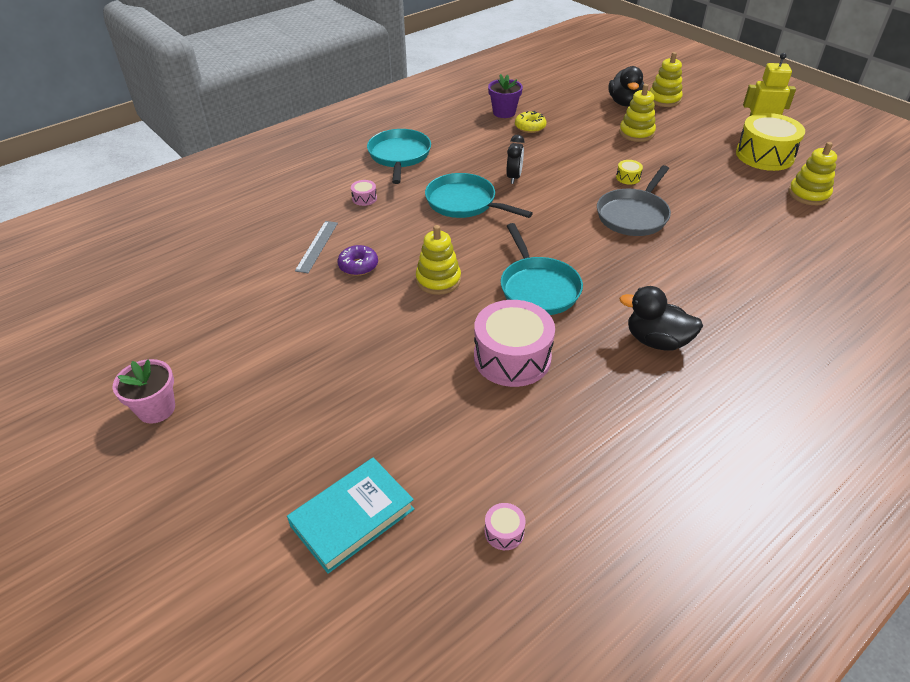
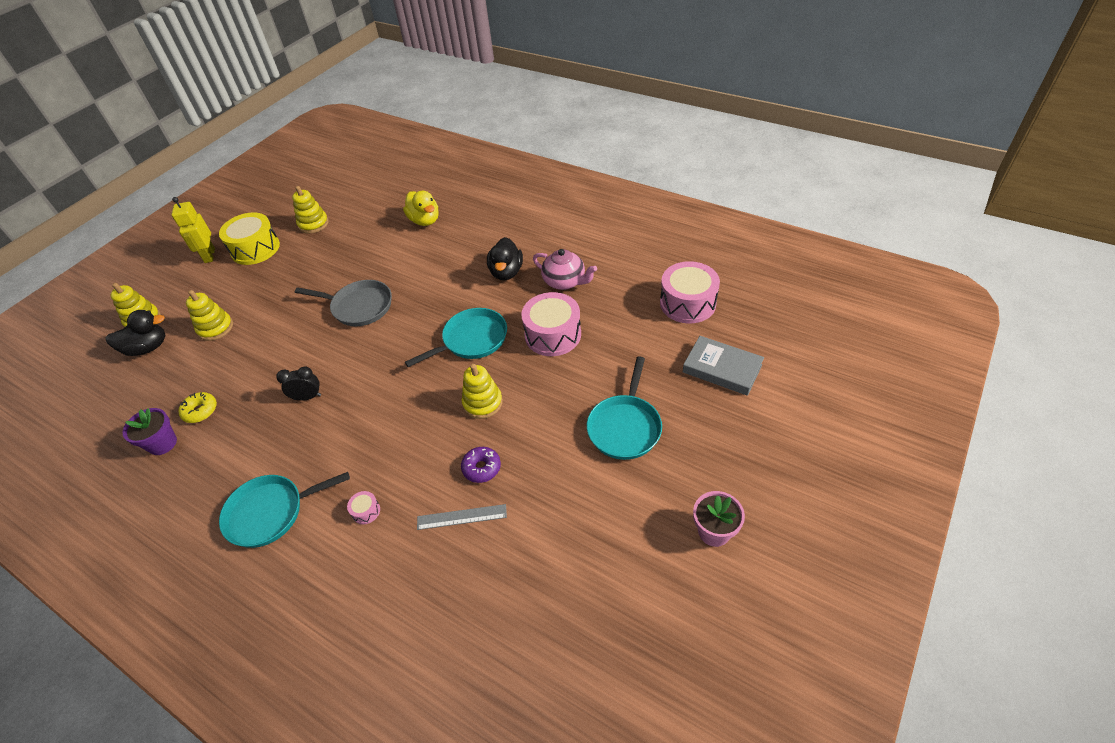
camera: 105 degrees left, 5 degrees up
(352, 517) = (722, 368): turquoise book -> grey book
(464, 203) = (359, 422): turquoise pan -> turquoise pan (625, 427)
(504, 532) = (687, 303): pink drum -> pink drum, size x2.42
(614, 396) = (565, 282): none -> pink teapot
(628, 177) = (299, 320): yellow drum -> none
(801, 284) = (425, 220): none -> yellow duck

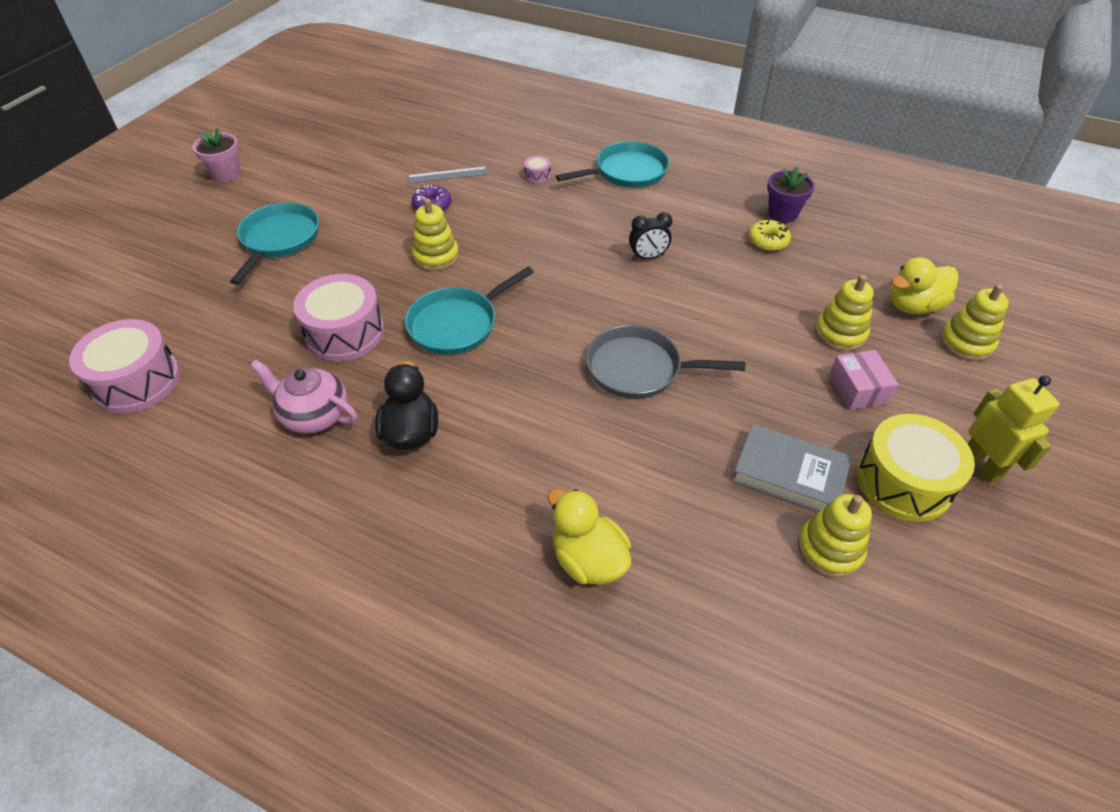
camera: 170 degrees right, 0 degrees up
(148, 348) = (913, 306): black duck -> yellow duck
(237, 293) = (857, 389): none -> pink box
(722, 368) = (141, 297): grey book -> grey book (789, 474)

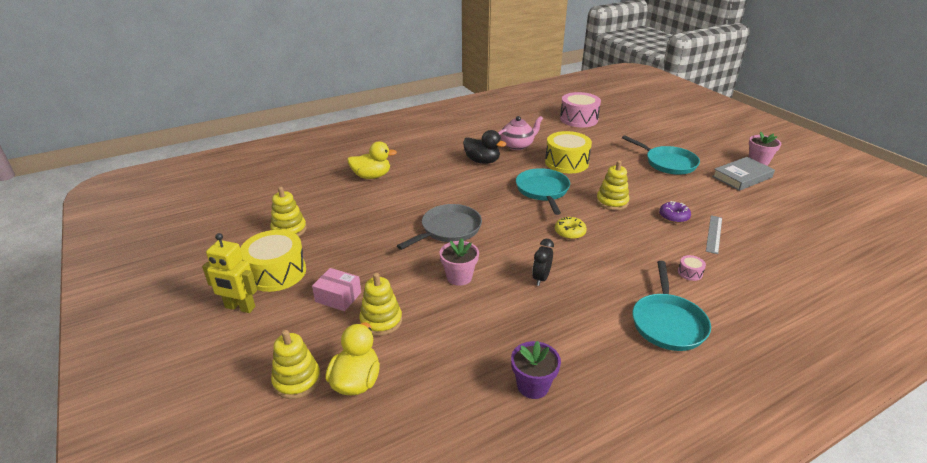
camera: 125 degrees right, 15 degrees down
(345, 333) = (566, 162): pink drum -> yellow drum
(713, 313) = (459, 277): none -> pink flower pot
(767, 241) = (505, 350): yellow donut -> yellow donut (570, 232)
(789, 474) = (332, 240): grey book -> grey book (742, 177)

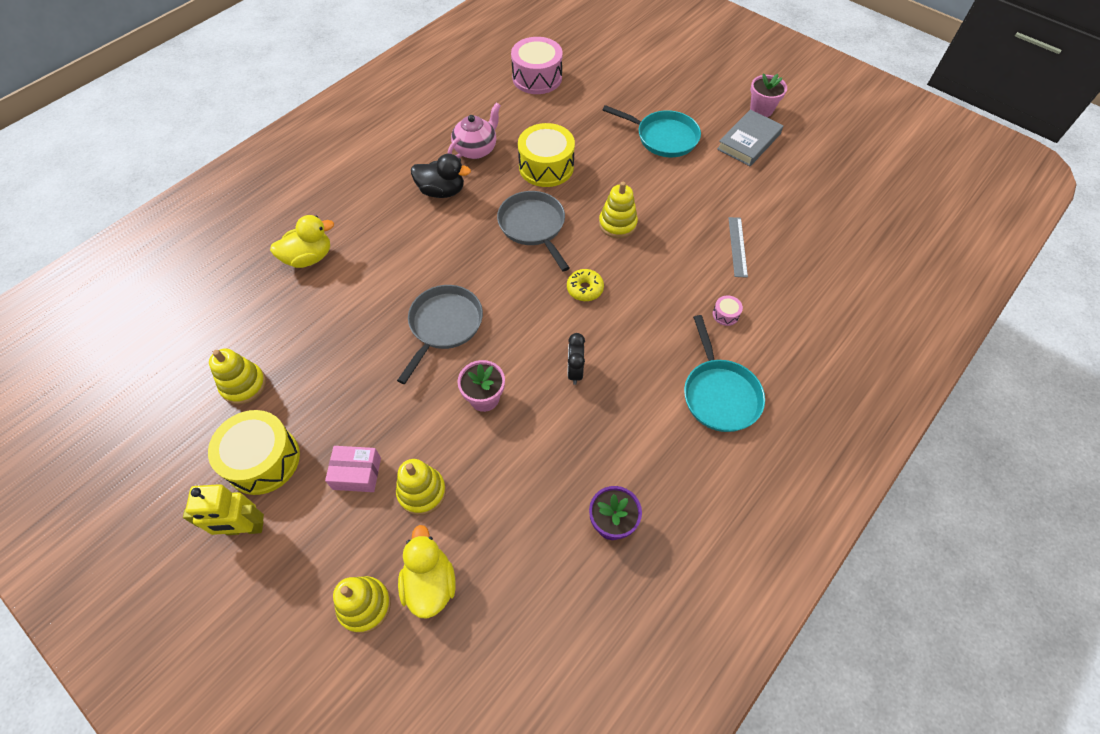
camera: 20 degrees left, 25 degrees up
(543, 191) = (533, 226): turquoise pan -> grey pan
(674, 216) = (690, 230): purple donut -> none

